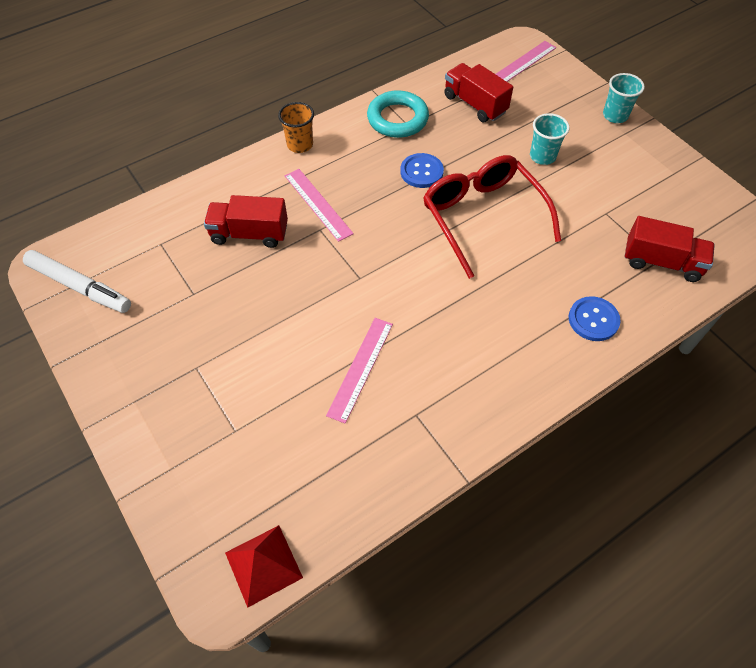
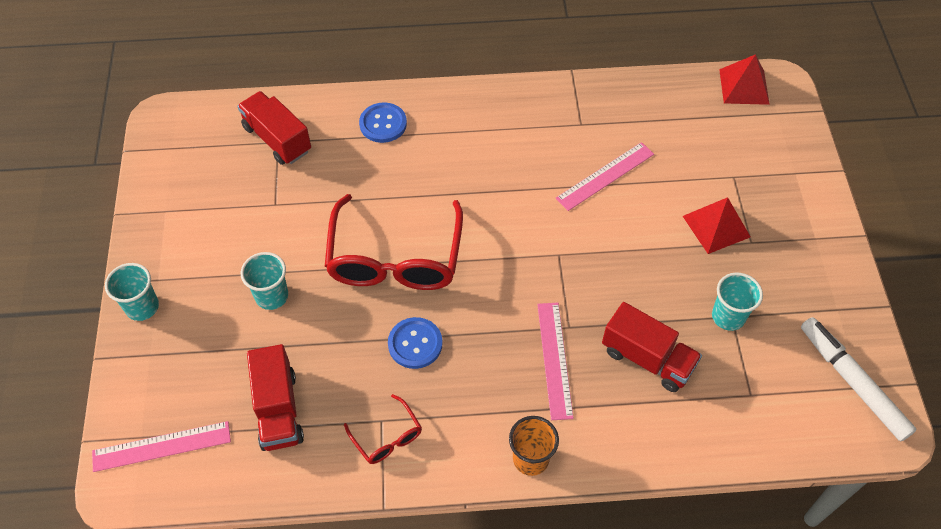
camera: 150 degrees left, 0 degrees up
(196, 292) = (728, 316): none -> turquoise cup
(234, 368) = (716, 226): none -> red pyramid
(397, 119) = (387, 437): turquoise ring -> red glasses

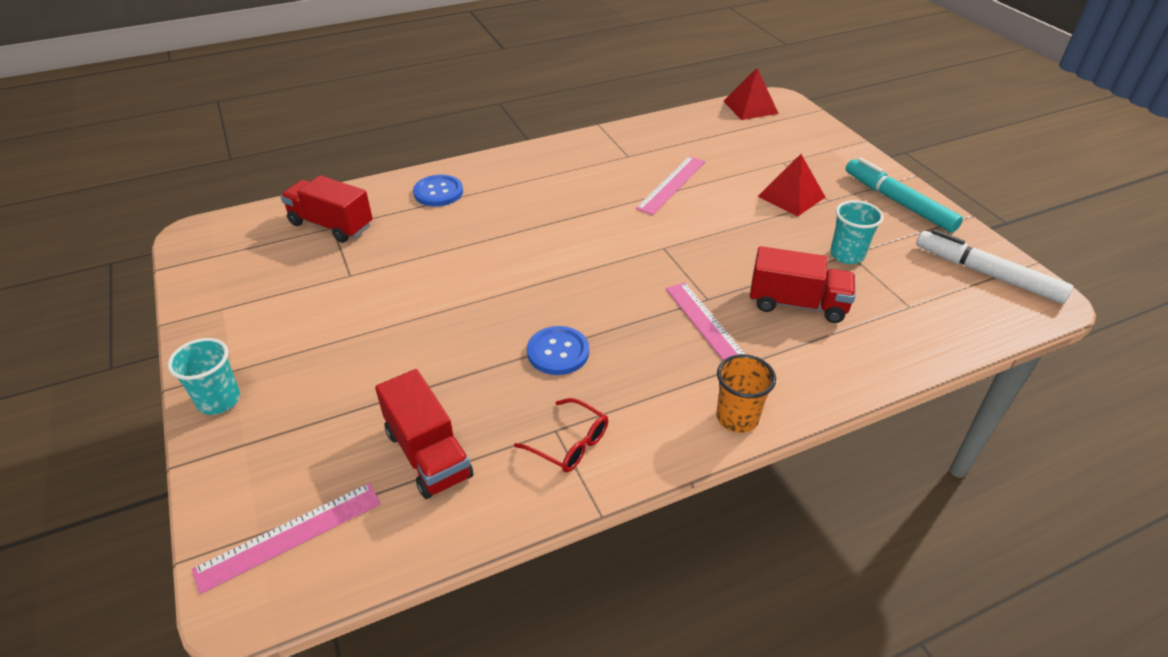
camera: 20 degrees left, 15 degrees down
(272, 296) = (377, 352): turquoise cup -> none
(395, 258) = (500, 288): red glasses -> none
(822, 266) = (898, 202): none -> turquoise marker

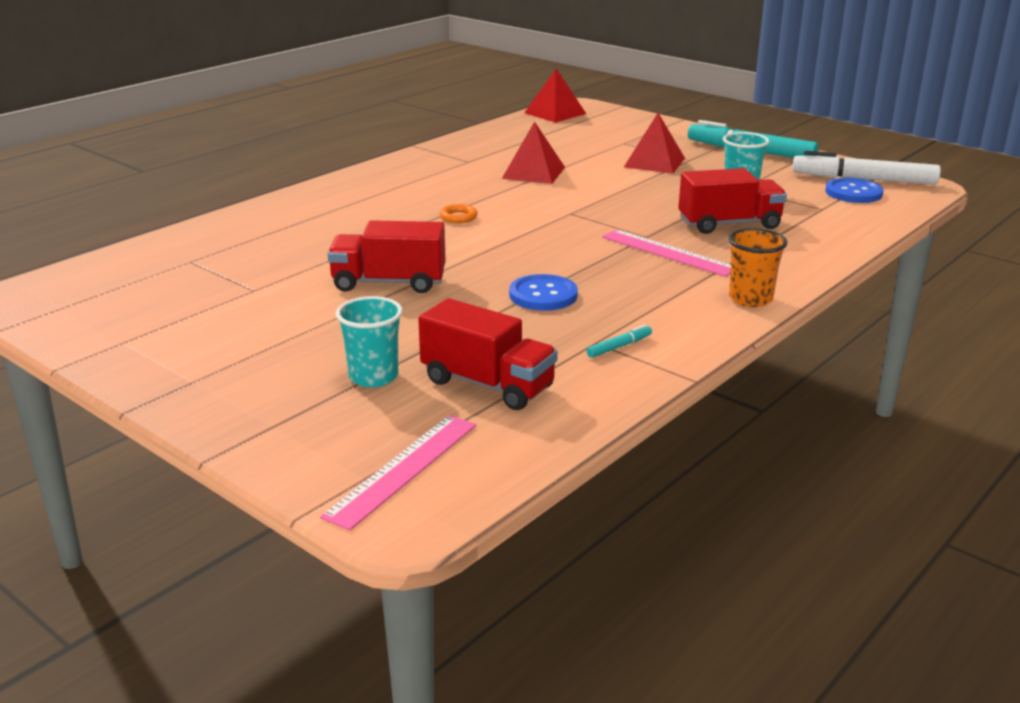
camera: 25 degrees left, 15 degrees down
(219, 400) = (205, 404): turquoise cup -> turquoise cup (373, 377)
(331, 225) = (187, 260): red truck -> red truck (389, 283)
(438, 192) = (289, 216): blue button -> blue button (853, 193)
(565, 228) = (458, 217): none -> orange ring
(570, 444) = (619, 346): red glasses -> turquoise marker
(671, 184) = (533, 173): pink ruler -> red pyramid

